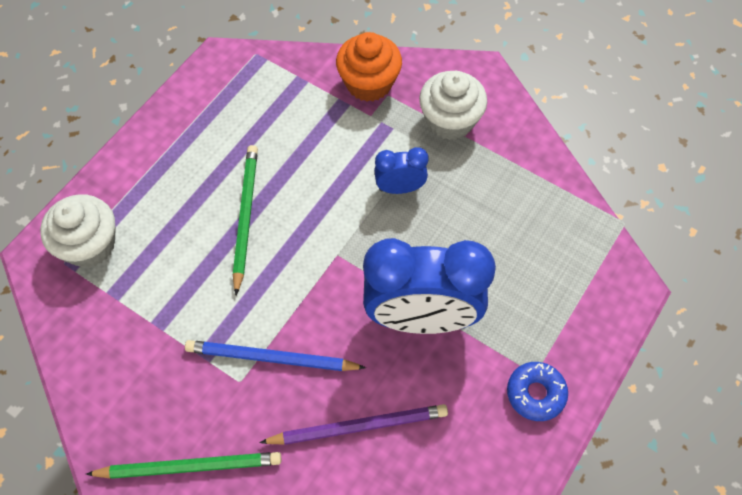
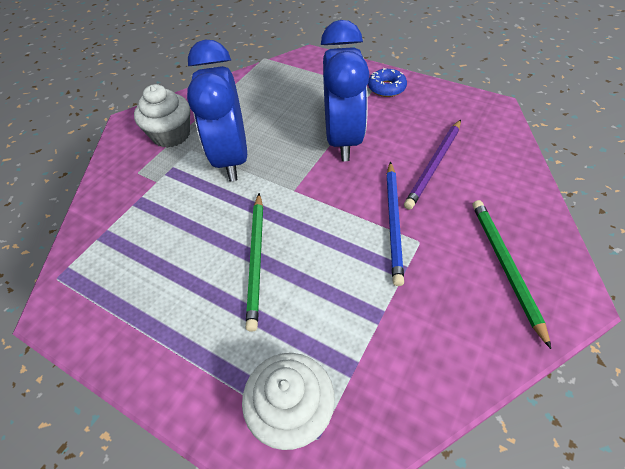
camera: 90 degrees left, 10 degrees down
(245, 217) = (256, 260): green pencil -> green pencil turned 90 degrees counterclockwise
(358, 426) = (434, 165): purple pencil -> purple pencil turned 135 degrees counterclockwise
(369, 83) = (121, 185): orange cupcake -> none
(400, 188) = (231, 158): blue clock -> blue clock, size x2.10

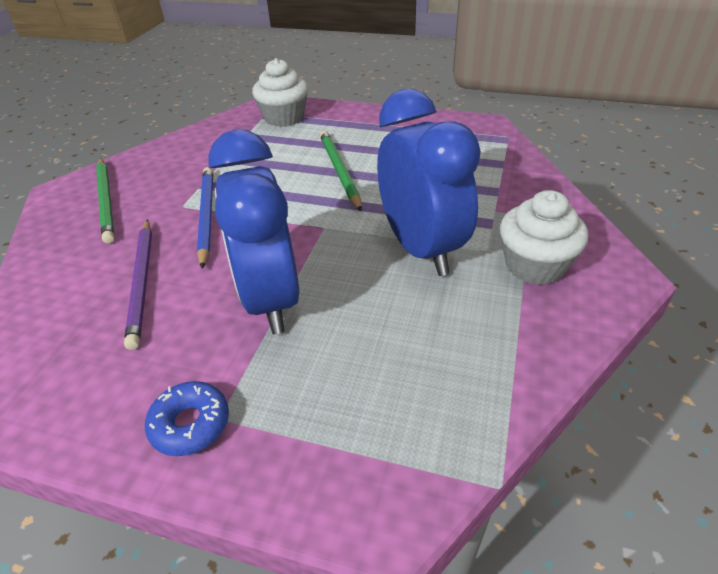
camera: 165 degrees right, 10 degrees down
(434, 165) = (142, 282): purple pencil -> purple pencil turned 150 degrees clockwise

